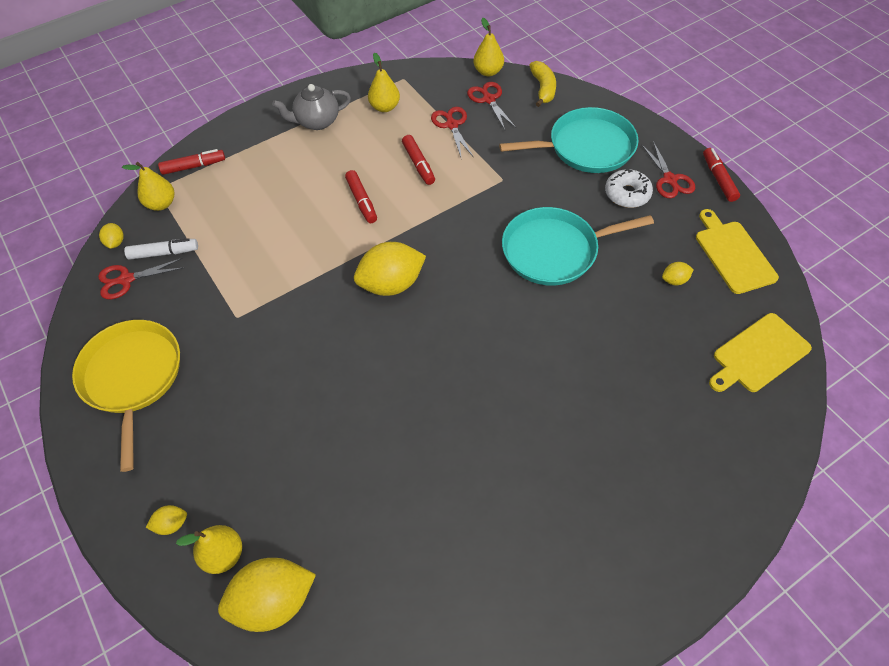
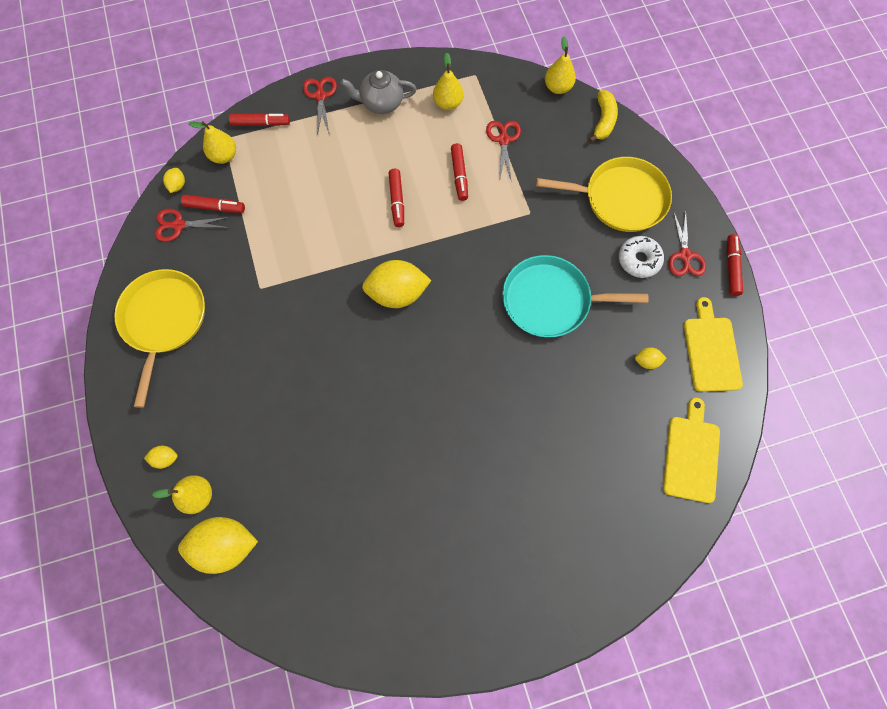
camera: 15 degrees right, 15 degrees up
(164, 253) = (215, 207): white marker -> red marker
(488, 99) = (547, 120): red scissors -> red scissors (320, 96)
(586, 147) = (620, 198): turquoise pan -> yellow pan
(758, 354) = (691, 455): yellow cutting board -> yellow cutting board turned 120 degrees clockwise

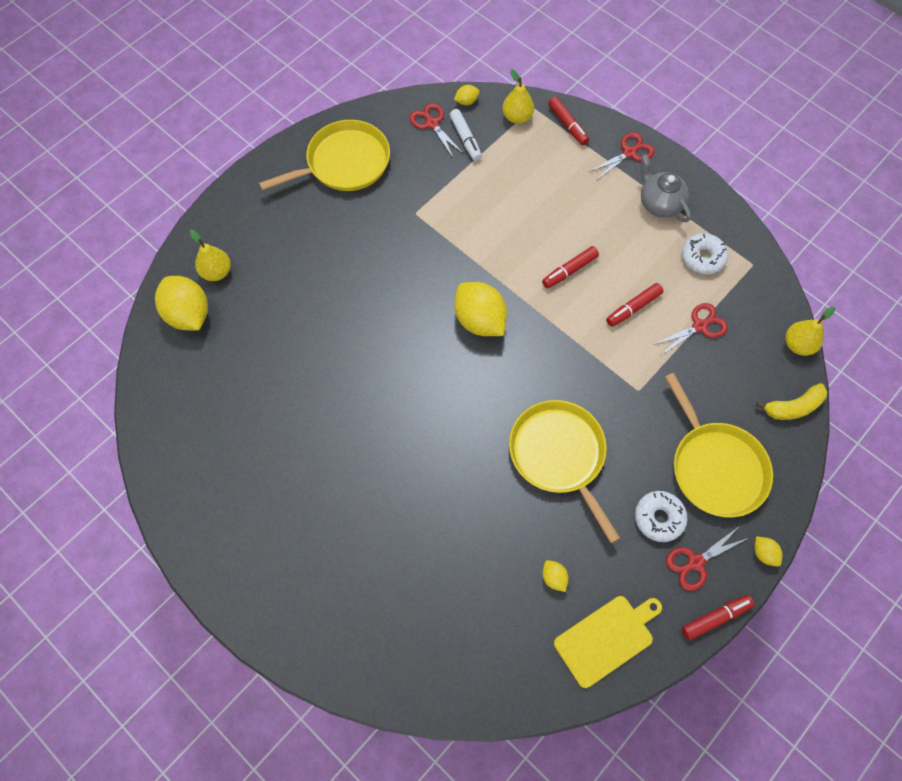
camera: 60 degrees right, 5 degrees down
(166, 458) = (233, 232): yellow lemon -> yellow lemon (764, 553)
(215, 207) = (465, 139): red marker -> white marker
(448, 103) = (702, 258): yellow pear -> white donut
(550, 300) = (559, 455): turquoise pan -> yellow pan
(691, 455) = (482, 668): yellow cutting board -> none

